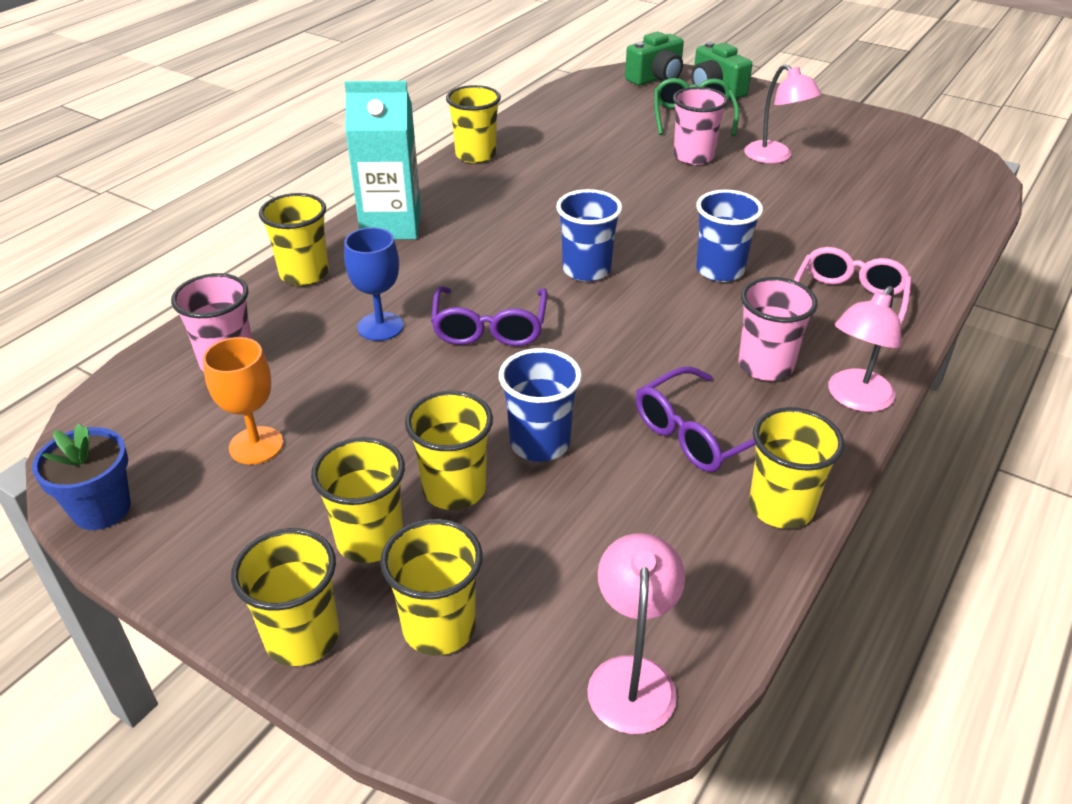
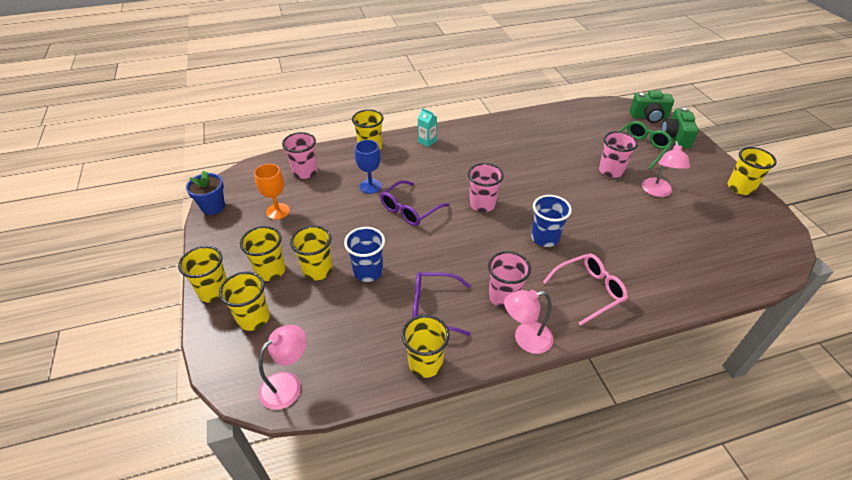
camera: 40 degrees right, 5 degrees up
(391, 225) = (427, 141): turquoise carton -> turquoise carton, size x0.48
(475, 155) = (503, 122): yellow cup -> yellow cup (740, 188)
(586, 270) = (482, 204): blue cup -> pink cup

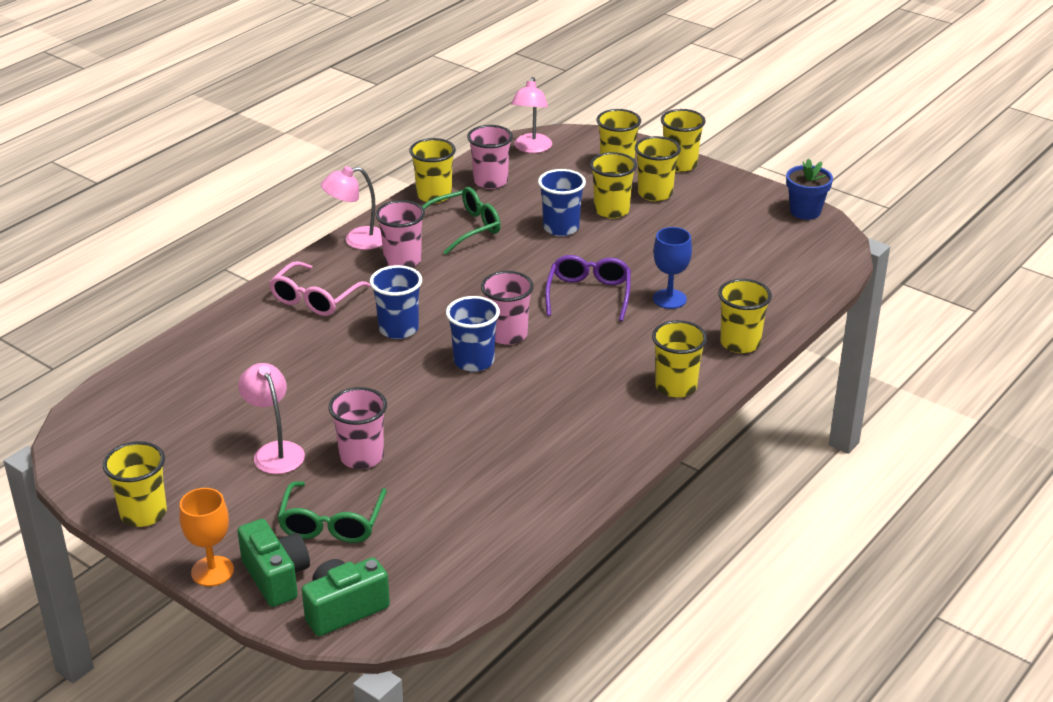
camera: 145 degrees right, 10 degrees down
(278, 211) = (731, 235): orange goblet -> orange goblet (212, 571)
(305, 172) = (771, 281): pink cup -> pink cup (490, 181)
(427, 141) = (676, 387): turquoise carton -> yellow cup
(433, 308) = (464, 228): purple glasses -> green glasses
(515, 197) = (474, 361): none -> blue cup
(525, 339) = (357, 240): pink lamp -> pink lamp turned 150 degrees counterclockwise

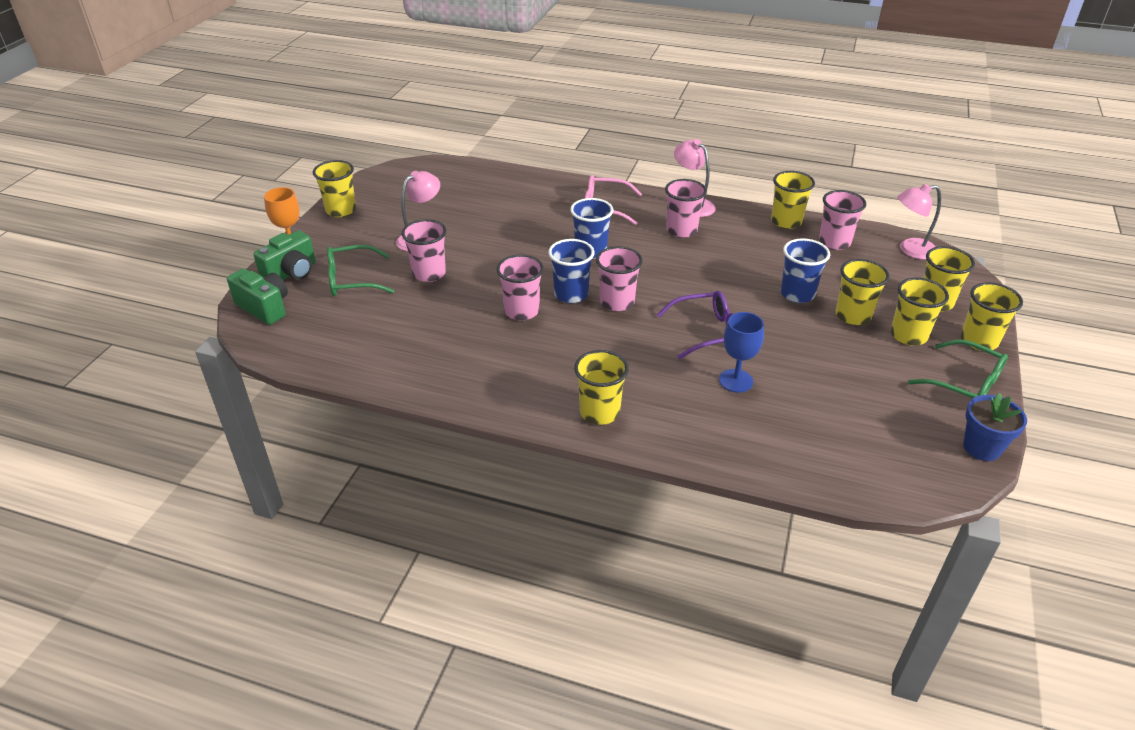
camera: 70 degrees right, 5 degrees up
(464, 228) = (752, 246): green glasses -> green glasses (965, 383)
(483, 401) = (521, 311): none -> pink cup
(740, 343) = (695, 442): yellow cup -> none

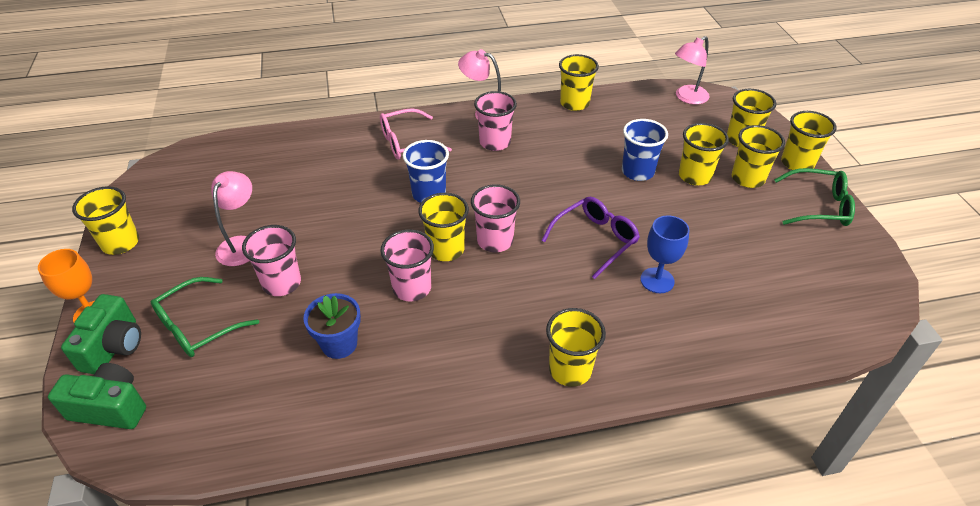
camera: 30 degrees left, 5 degrees up
(571, 294) = (446, 249): blue cup -> yellow cup
(834, 242) = (627, 110): pink cup -> none
(981, 447) = (875, 261): blue flower pot -> blue flower pot (339, 344)

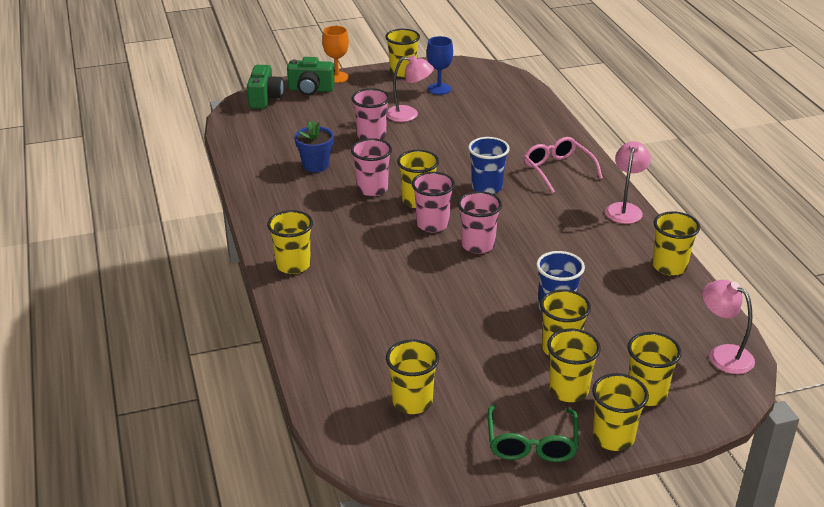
camera: 85 degrees right, 10 degrees down
(198, 326) = (329, 113): green glasses -> none
(495, 142) = (575, 217): pink cup -> pink cup (478, 245)
(595, 240) = (444, 279): purple glasses -> none
(657, 280) = (395, 314): blue goblet -> blue goblet (439, 89)
(789, 276) = (412, 402): none -> yellow cup

